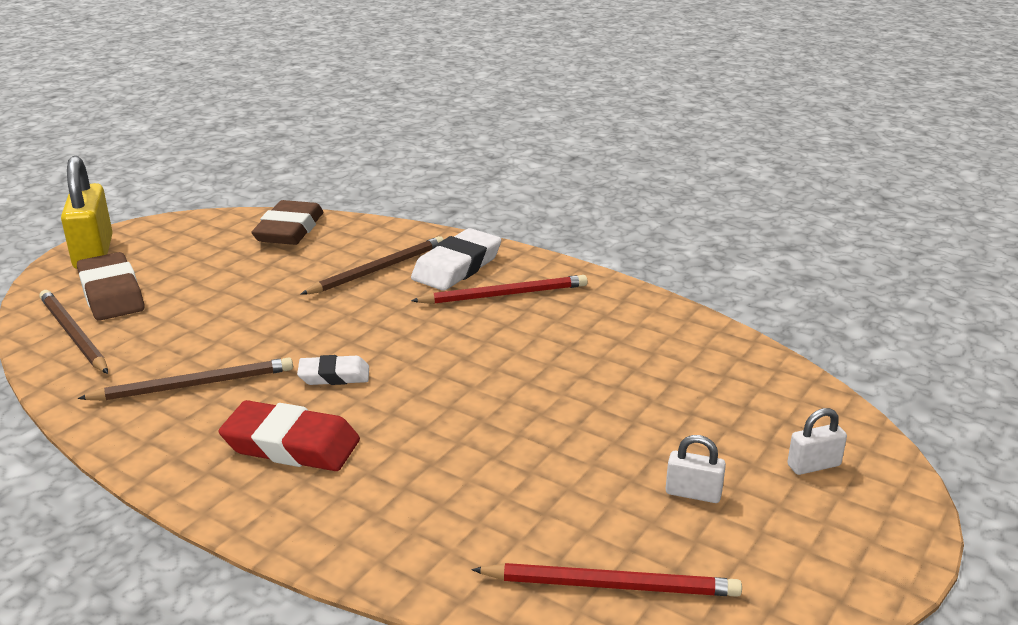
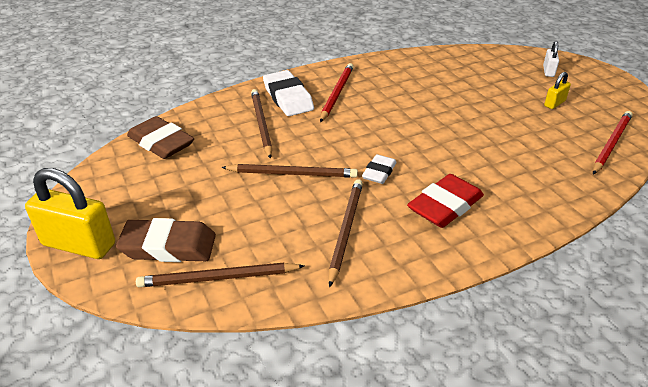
camera: 60 degrees left, 10 degrees up
(286, 319) = (292, 173): none -> brown pencil
(693, 493) = (554, 103): white padlock -> yellow padlock

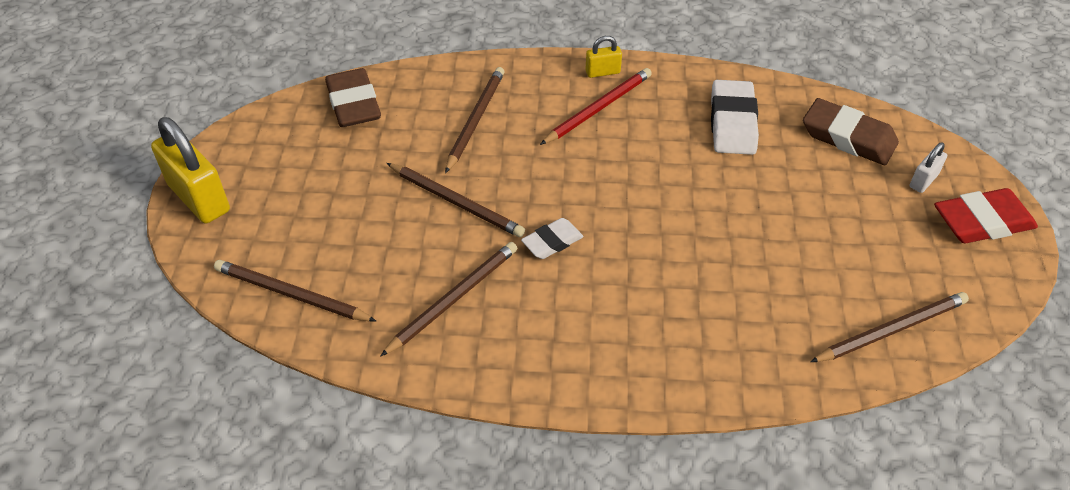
camera: 30 degrees right, 10 degrees up
(168, 246) = (273, 237): brown eraser -> brown eraser (848, 137)
(288, 98) = (535, 93): white eraser -> white eraser (732, 123)
(445, 206) = (587, 319): red eraser -> red eraser (982, 222)
(554, 103) = (876, 236): yellow padlock -> yellow padlock (602, 72)
(611, 143) = (891, 330): red pencil -> brown pencil

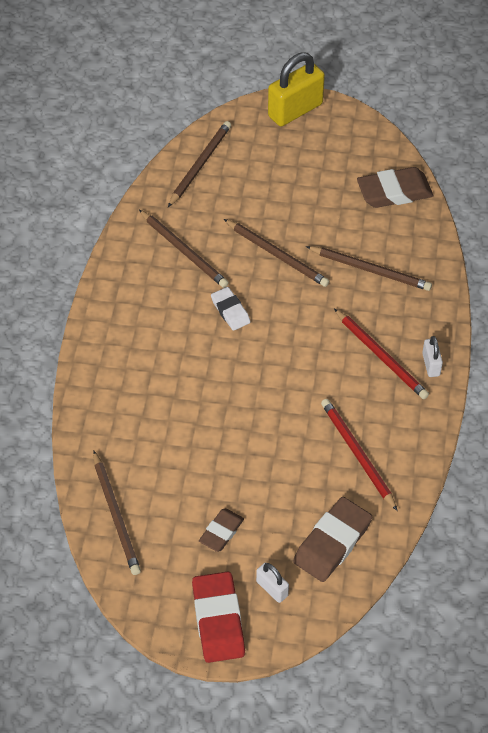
camera: 95 degrees right, 5 degrees up
(456, 202) = (277, 255): brown pencil -> brown pencil turned 90 degrees counterclockwise
(602, 72) = (431, 364): yellow padlock -> white padlock
(732, 123) = (357, 454): white eraser -> red pencil
(872, 227) = (221, 532): none -> brown eraser

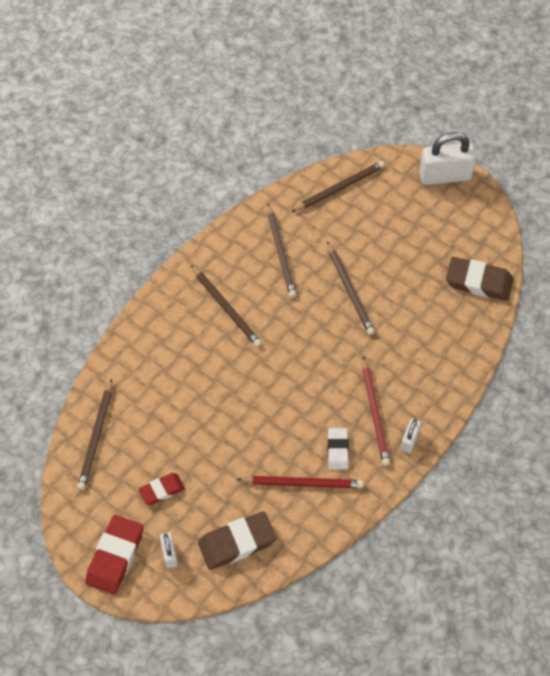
camera: 30 degrees right, 5 degrees up
(221, 532) = (162, 490): brown eraser -> red eraser
(230, 311) = (284, 319): white eraser -> white eraser (337, 450)
(295, 110) = (445, 176): yellow padlock -> white padlock
(357, 454) = (303, 483): red pencil -> red pencil turned 90 degrees clockwise
(370, 270) = (415, 338): brown pencil -> brown pencil (226, 308)

